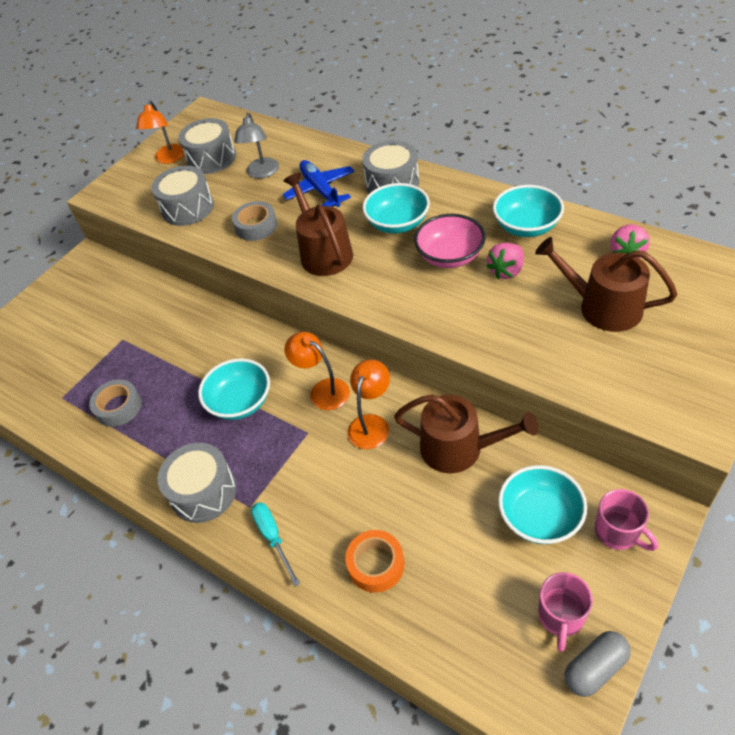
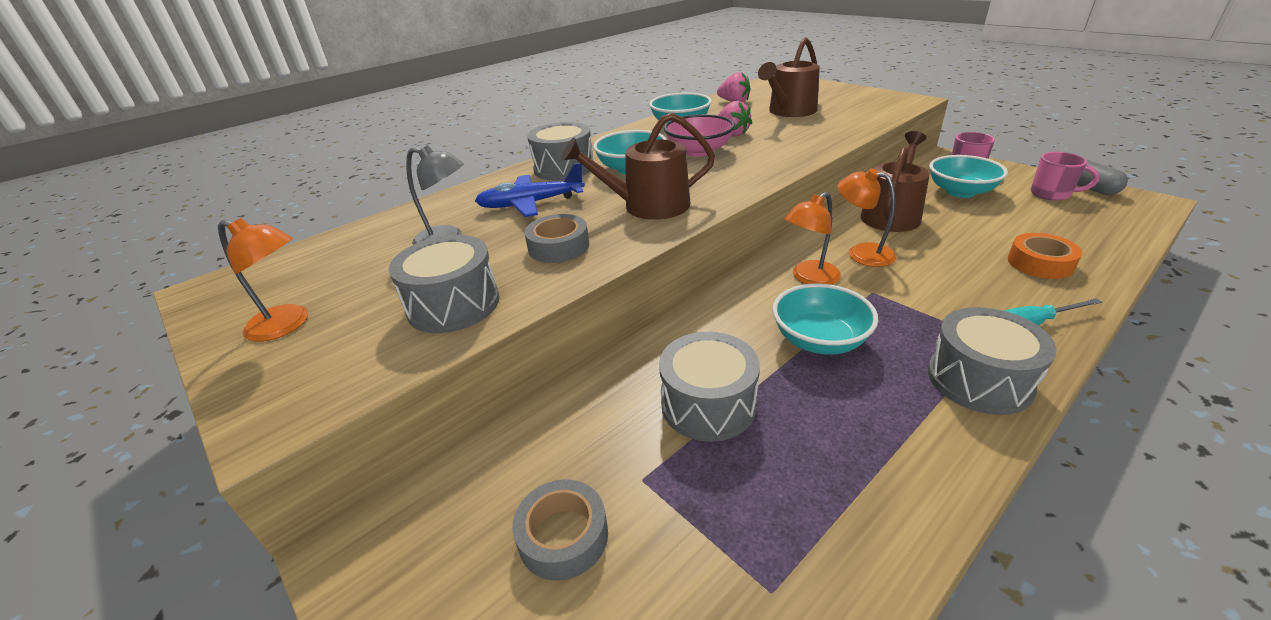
camera: 80 degrees left, 15 degrees down
(118, 407) = (812, 483): grey tape -> grey tape (563, 536)
(211, 158) = (352, 280): grey drum -> grey drum (708, 405)

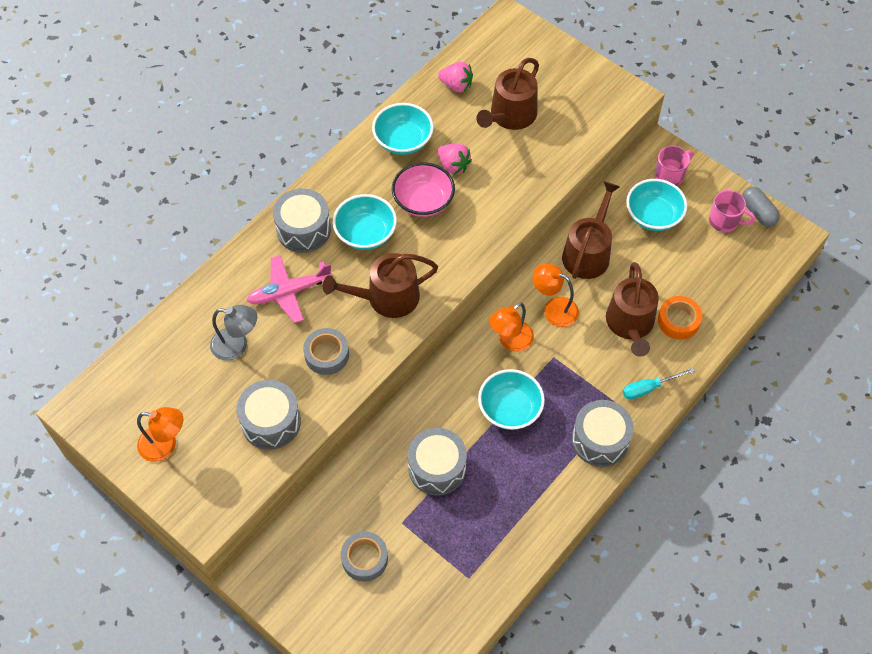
camera: 10 degrees left, 25 degrees up
(531, 203) = (289, 292): blue plane -> pink plane
(972, 265) = (630, 324): none -> brown watering can

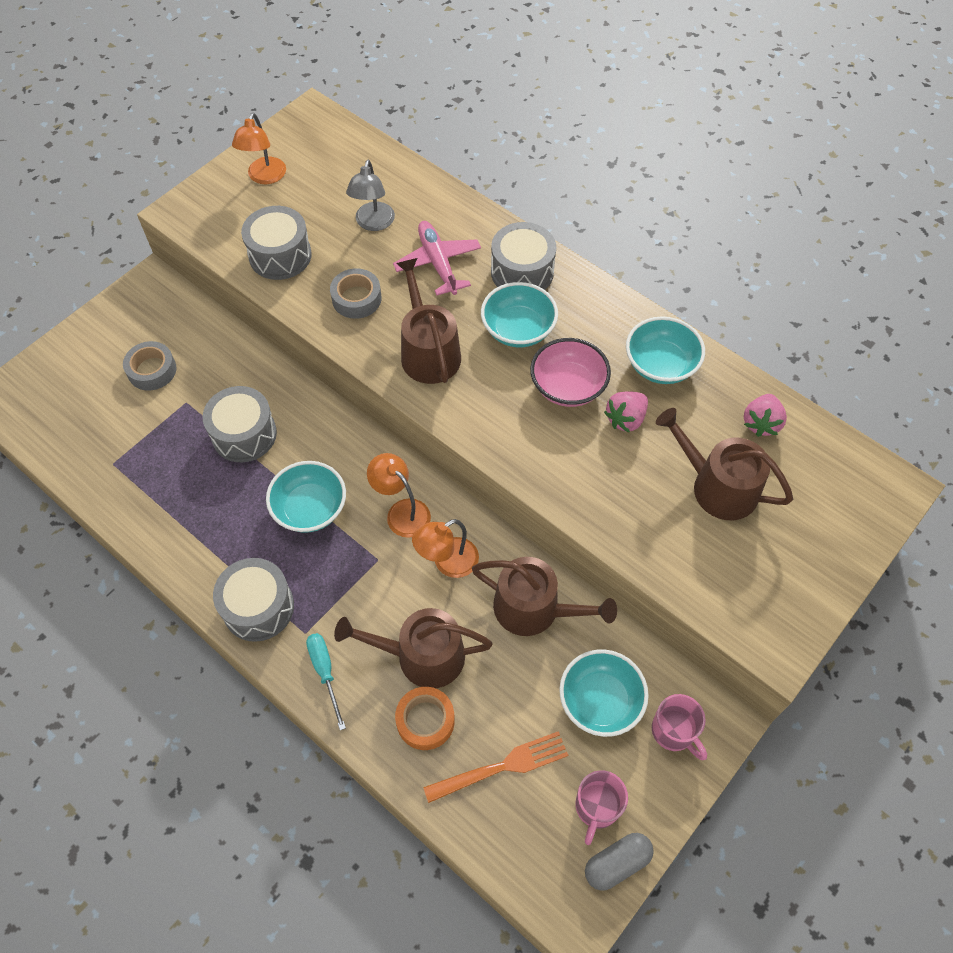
camera: 90 degrees right, 0 degrees up
(554, 308) = (447, 562): orange lamp -> orange lamp turned 150 degrees counterclockwise
(705, 274) = (501, 767): none -> orange fork

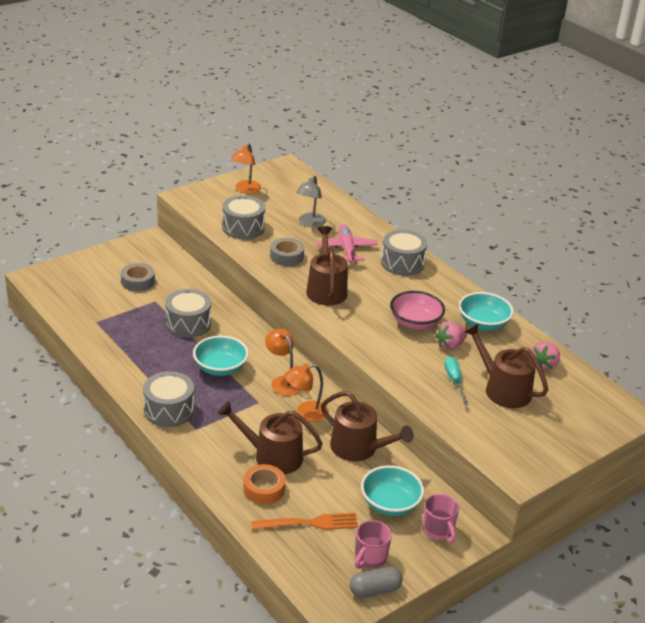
camera: 10 degrees right, 25 degrees down
(325, 672) = (203, 451): turquoise screwdriver -> turquoise screwdriver (454, 381)
(518, 329) = (390, 290): turquoise bowl -> none

